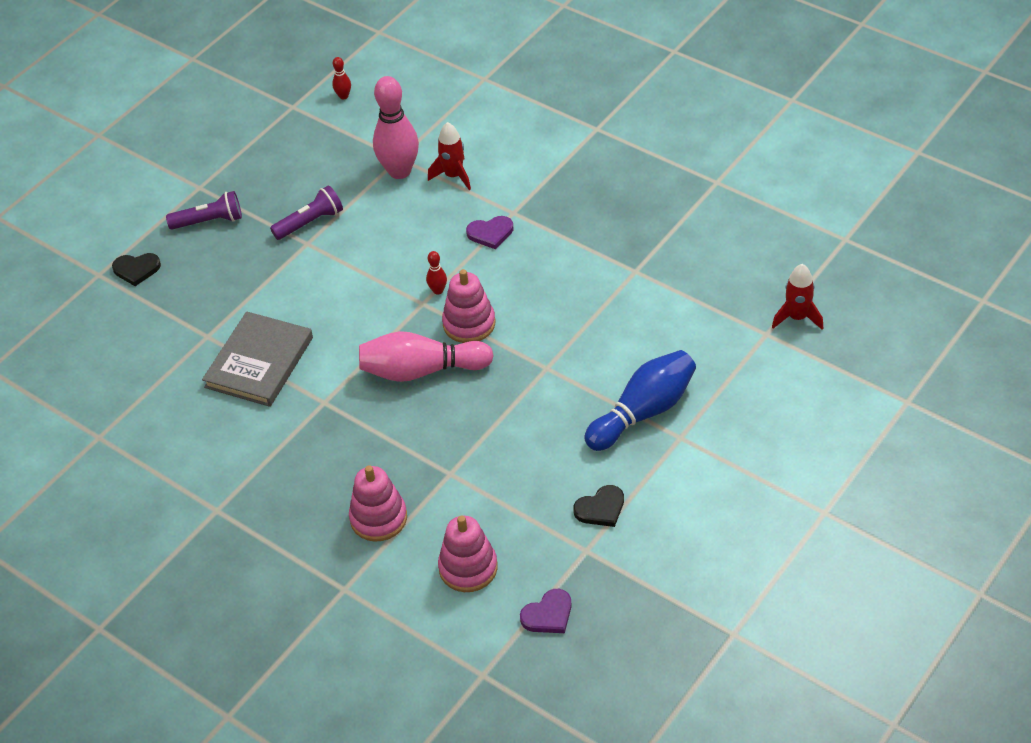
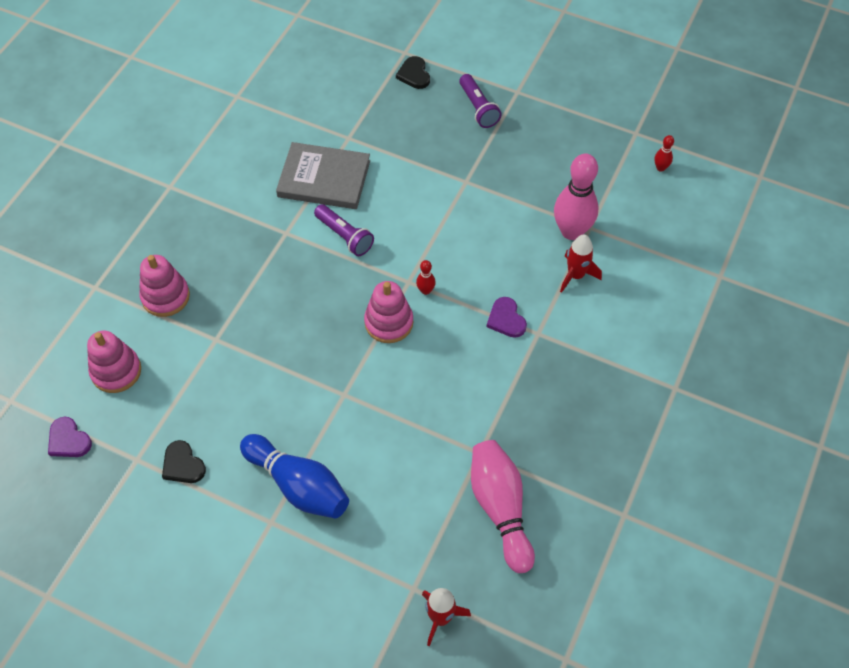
camera: 75 degrees right, 10 degrees up
(310, 222) = (491, 178): purple flashlight -> purple flashlight (344, 236)
(421, 370) = (328, 296): pink bowling pin -> pink bowling pin (500, 508)

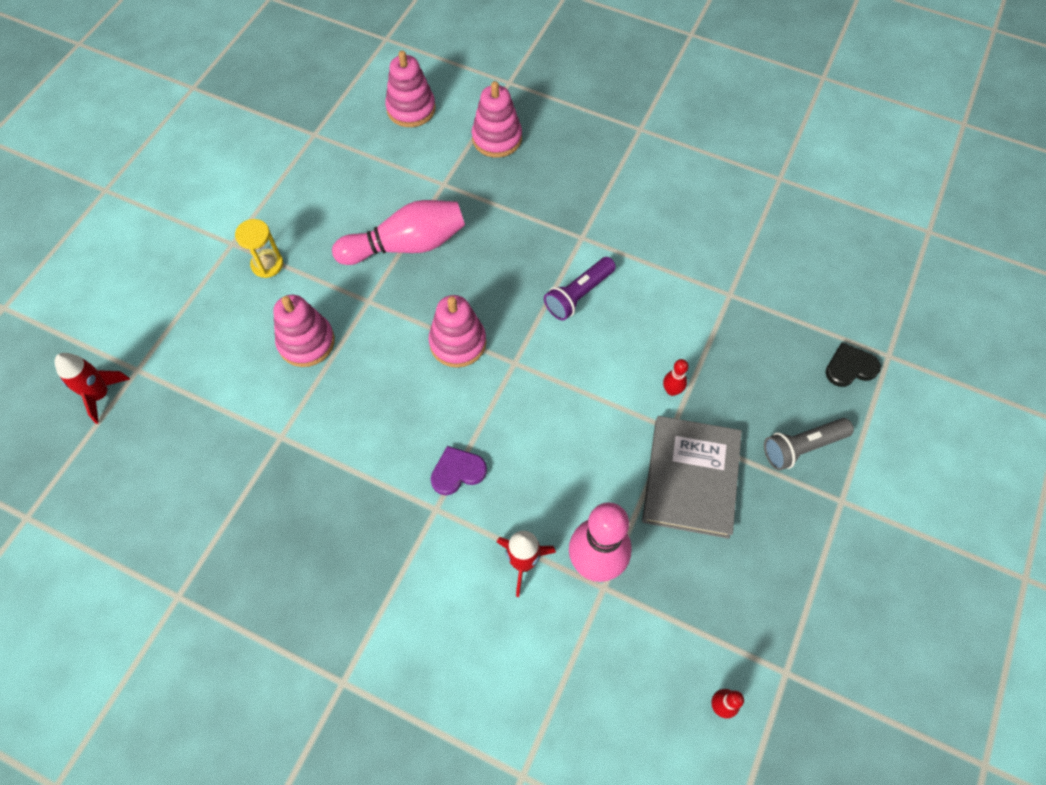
camera: 90 degrees right, 5 degrees up
(68, 440) = (340, 83): purple heart -> none
(183, 465) = (303, 169): black heart -> none
(298, 485) = (267, 264): blue bowling pin -> yellow hourglass
(324, 179) = (662, 271): grey book -> grey book (691, 478)
(386, 441) = (306, 342): none -> pink stacking toy
(425, 290) = (501, 381): red bowling pin -> red bowling pin (672, 390)
(478, 108) = (802, 447): purple flashlight -> grey flashlight
(500, 508) = (209, 457): pink bowling pin -> pink bowling pin (406, 245)

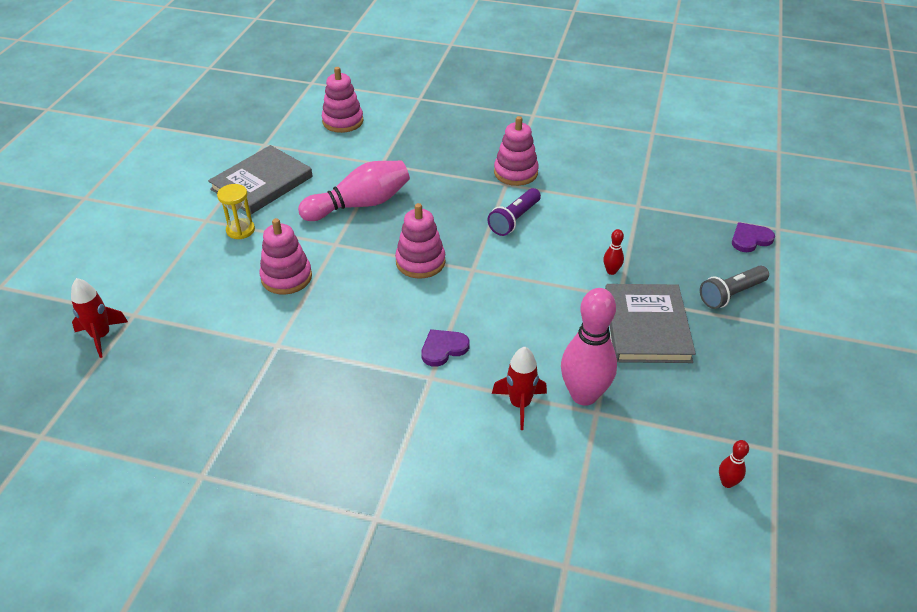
camera: 10 degrees left, 20 degrees down
(302, 195) = (262, 183): none -> grey book
(497, 138) = (418, 132): pink stacking toy -> pink stacking toy (515, 173)
(850, 367) = (750, 239): black heart -> purple heart

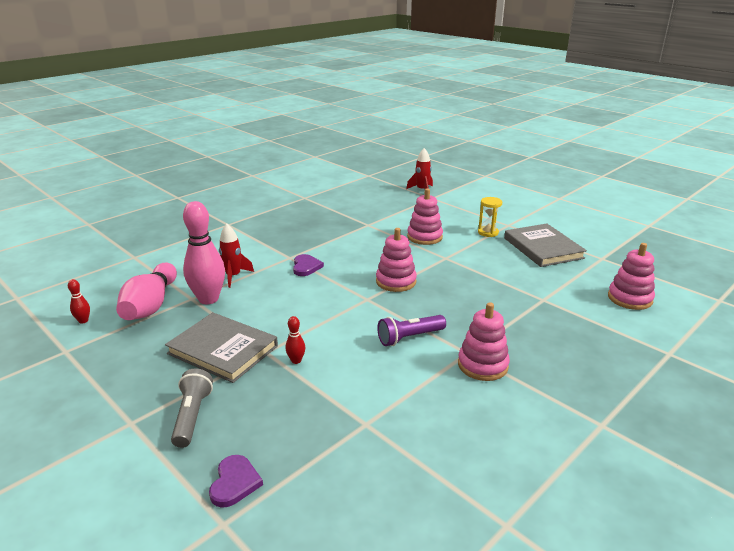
camera: 120 degrees right, 15 degrees down
(360, 205) = (487, 276): pink bowling pin -> pink bowling pin (151, 305)
(514, 220) = (409, 337): purple flashlight -> purple flashlight turned 90 degrees counterclockwise

